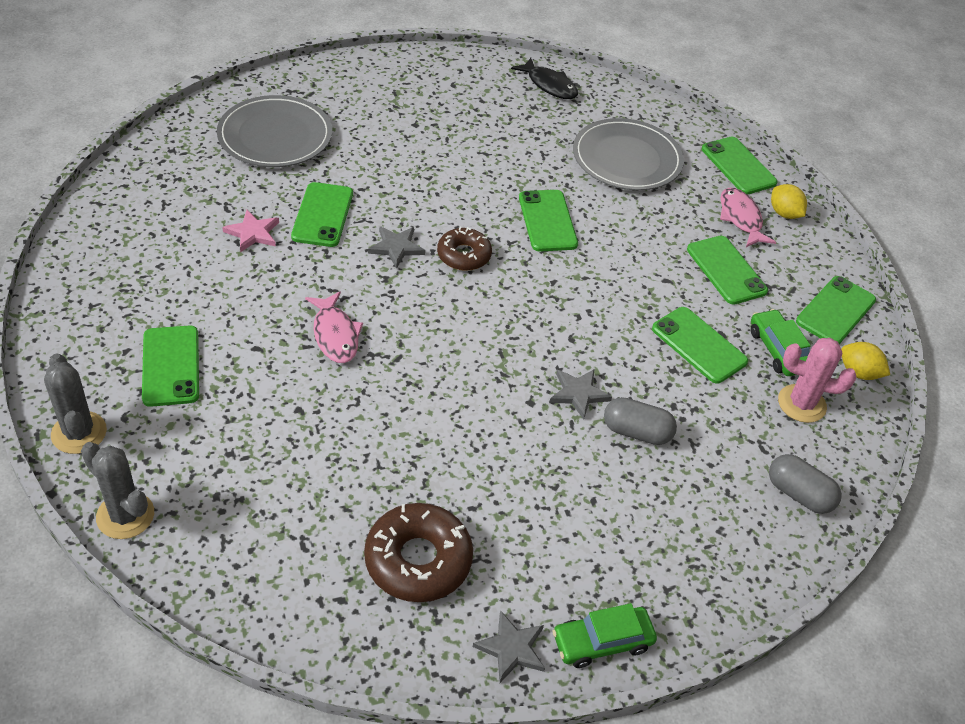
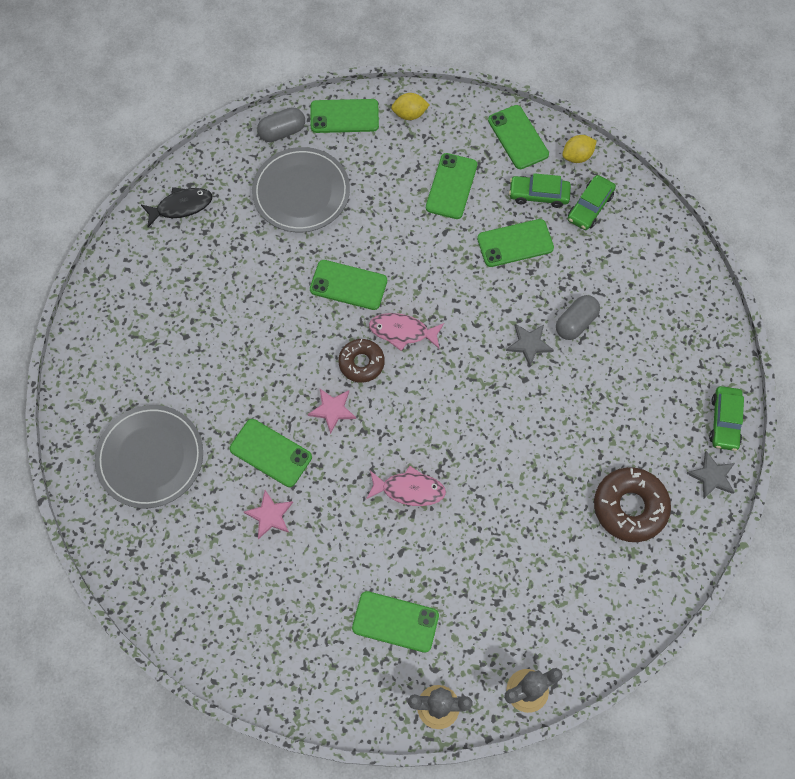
camera: 60 degrees left, 20 degrees up
(396, 247) = (332, 410): grey star -> pink star
(726, 270) = (451, 186): green phone -> green phone turned 75 degrees counterclockwise
(741, 218) = (402, 147): pink fish -> pink fish (402, 332)
(799, 494) = (659, 250): grey capsule -> grey capsule (282, 132)
(801, 404) = (590, 207): pink cactus -> green car

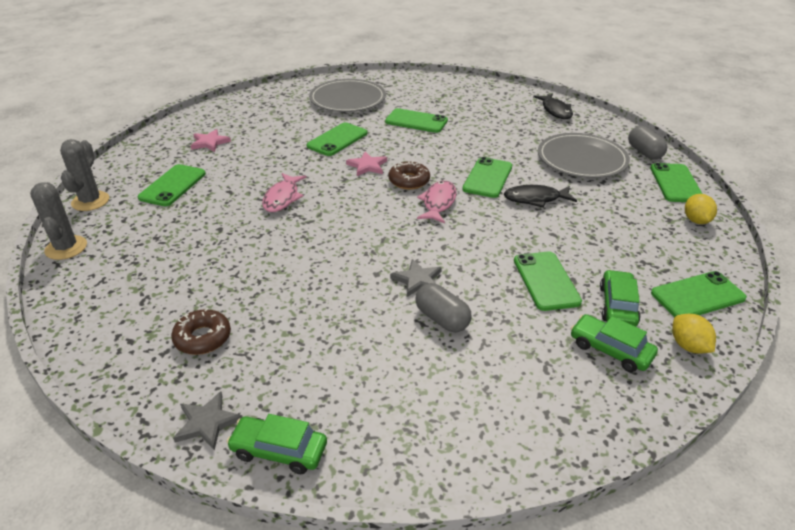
camera: 95 degrees right, 30 degrees down
(270, 515) = (287, 138): pink star -> pink star (209, 142)
(386, 242) = (535, 199): none -> black fish
(451, 186) = (611, 241): green phone -> green phone (416, 121)
(630, 507) = (202, 338): brown donut -> brown donut, size x0.64

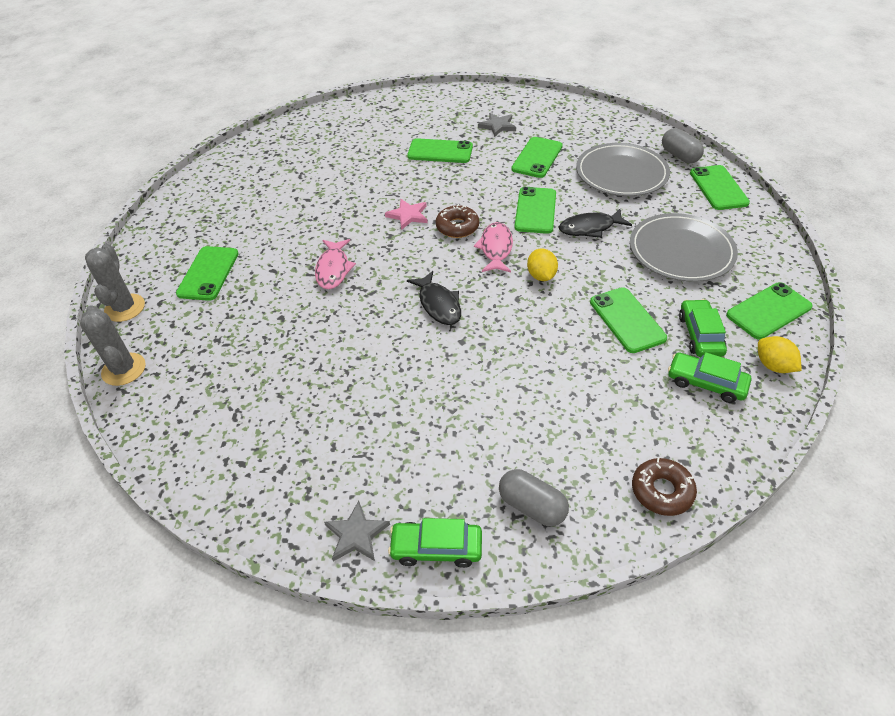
camera: 10 degrees left, 10 degrees up
(202, 338) = (315, 445): brown donut -> brown donut (662, 491)
(209, 142) = (226, 212): pink star -> none
(337, 140) = (365, 187): green phone -> green phone (537, 158)
(347, 99) = (357, 133): grey plate -> grey plate (681, 251)
(417, 280) = (505, 341): grey star -> grey star (498, 126)
(442, 319) = (542, 380): grey capsule -> grey capsule (532, 506)
(555, 111) = (579, 117): black fish -> black fish (438, 304)
(696, 220) = (747, 228): yellow lemon -> yellow lemon (541, 276)

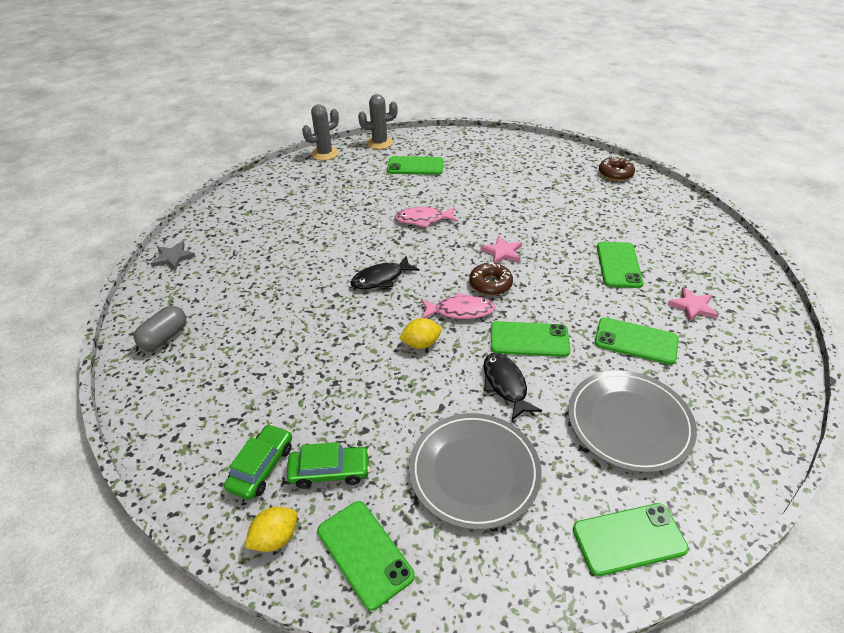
camera: 85 degrees right, 5 degrees down
(436, 548) = (150, 292): green car -> none
(498, 126) = (692, 306): grey star -> pink star
(627, 320) = (355, 408): green phone -> none
(662, 491) = (151, 417): brown donut -> brown donut (615, 173)
(679, 156) = (701, 497): grey capsule -> none

